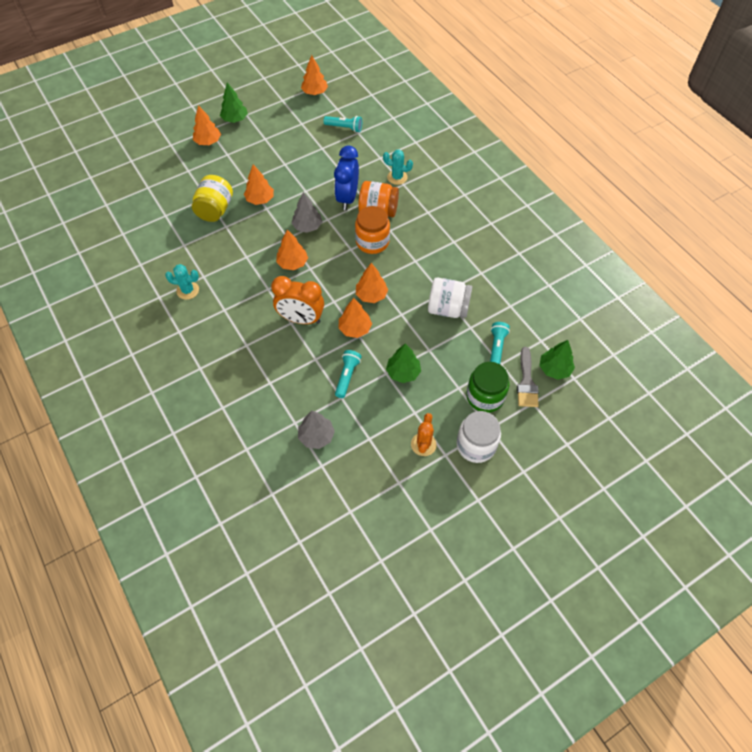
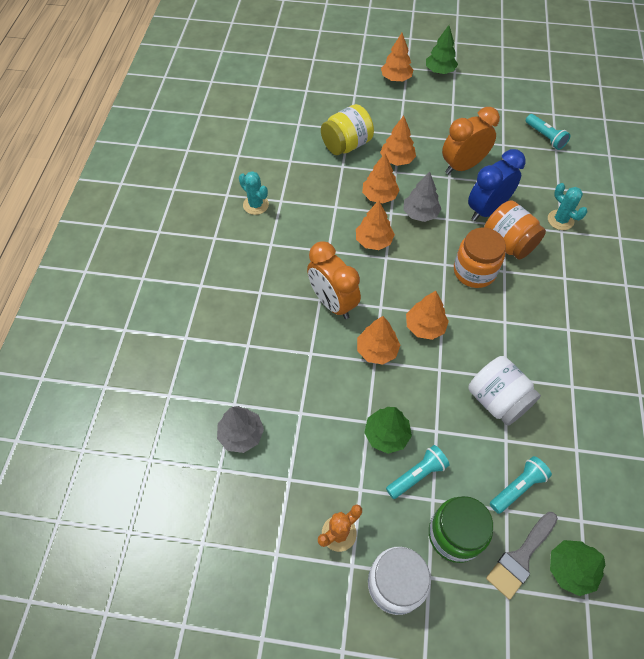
camera: 40 degrees right, 0 degrees up
(308, 178) = (462, 166): none -> orange clock
(315, 92) = (543, 86): orange tree -> orange tree (379, 196)
(347, 376) = (325, 395): turquoise flashlight -> turquoise flashlight (417, 475)

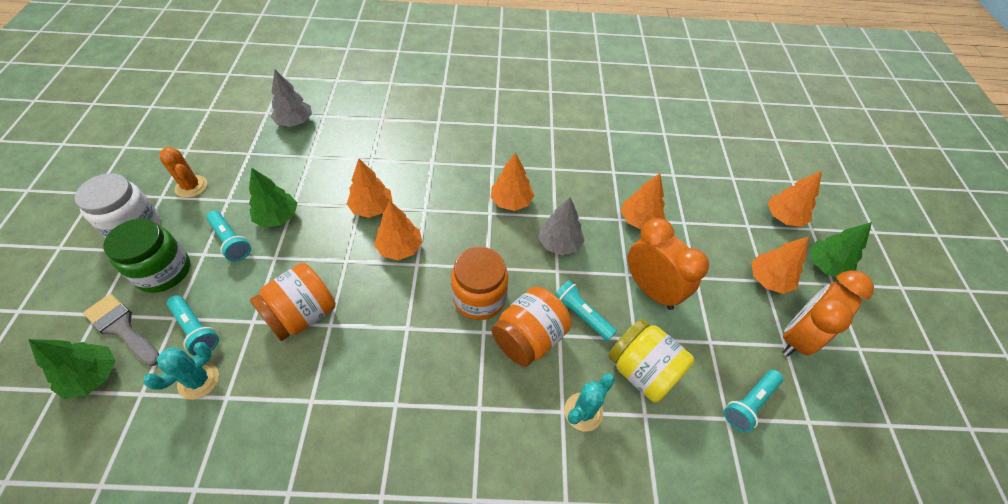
camera: 80 degrees right, 5 degrees down
(256, 205) = (542, 110): turquoise cactus -> turquoise cactus (198, 380)
(332, 303) = (428, 172): orange clock -> orange clock (797, 337)
(346, 145) = (647, 174): yellow jar -> yellow jar (642, 371)
(379, 196) = (577, 205): orange tree -> orange tree (768, 279)
(486, 210) = (581, 315): blue clock -> turquoise flashlight
(497, 400) = (302, 315): white jar -> orange jar

